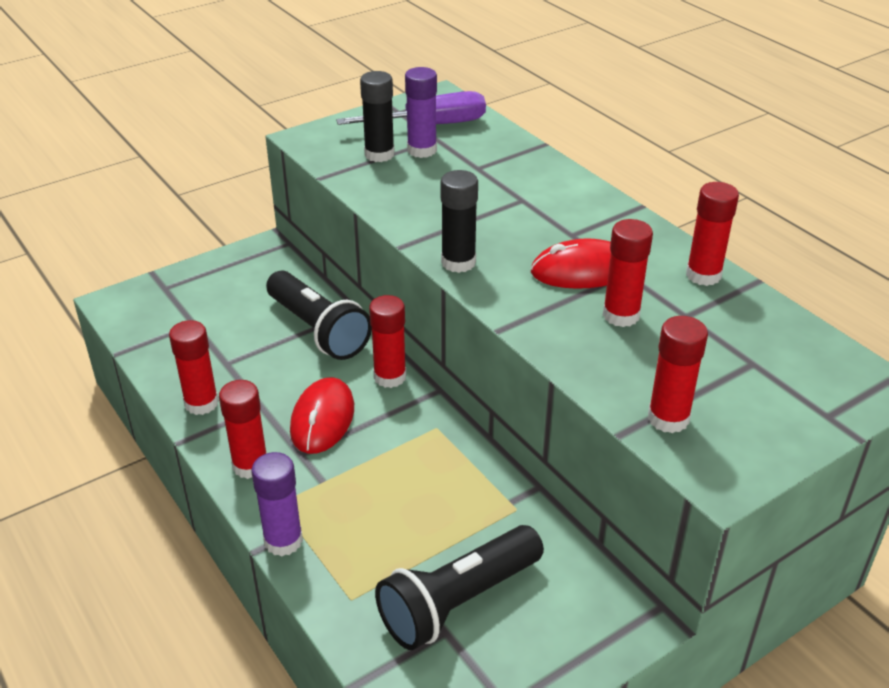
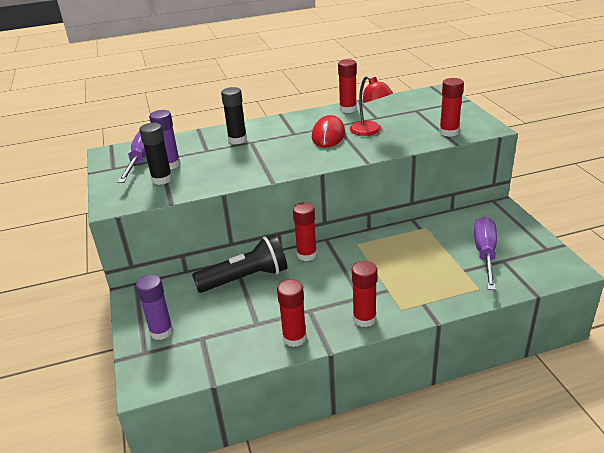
camera: 70 degrees left, 5 degrees down
(283, 541) = (432, 310): purple glue stick -> purple glue stick (161, 331)
(322, 419) = (333, 285): red mouse -> none
(458, 262) = (301, 166): black glue stick -> black glue stick (237, 140)
(458, 602) = (485, 253): black flashlight -> purple screwdriver
(621, 315) = (370, 131): red glue stick -> red lamp

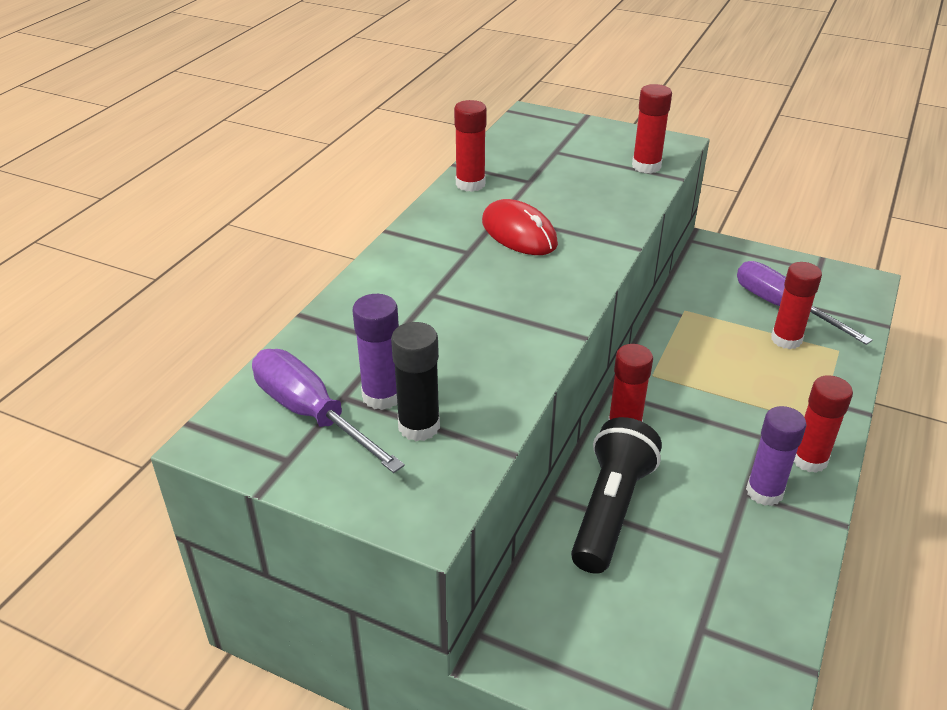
camera: 50 degrees left, 5 degrees up
(161, 331) = (641, 666): purple glue stick -> purple glue stick (764, 492)
(237, 140) = (406, 301): black glue stick -> none
(294, 338) = (790, 538): red glue stick -> red glue stick (786, 339)
(370, 131) = (559, 204): red lamp -> none

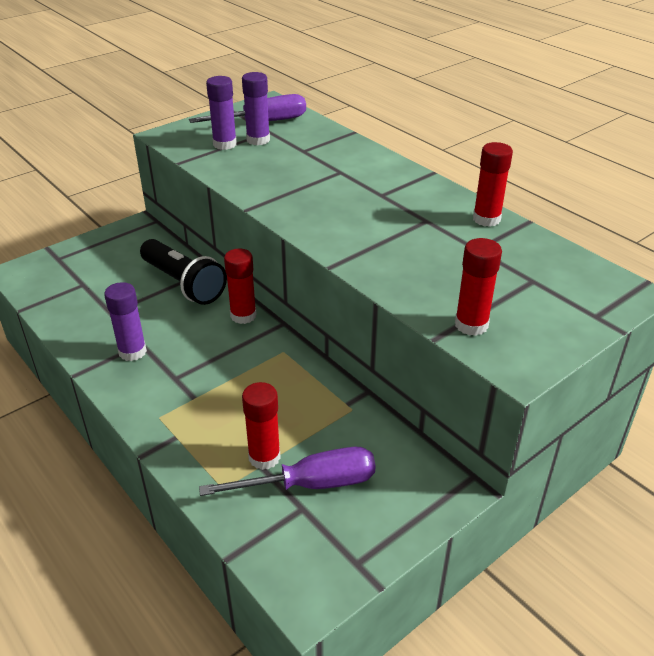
camera: 115 degrees right, 0 degrees up
(419, 426) = (225, 144): black glue stick -> purple glue stick
(519, 233) = (392, 220): red mouse -> none
(809, 460) = (134, 389): red glue stick -> none

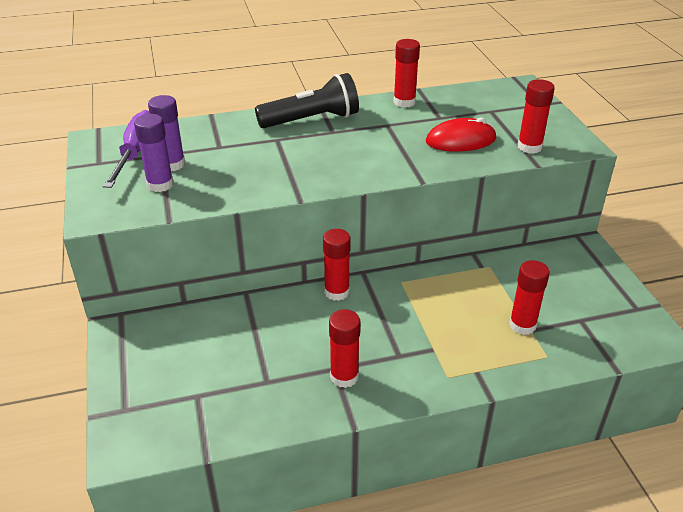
camera: 65 degrees left, 0 degrees up
(132, 352) = (344, 376): purple glue stick -> red glue stick
(184, 284) = (258, 318): black flashlight -> black flashlight (311, 120)
(311, 484) = (559, 309): purple screwdriver -> none
(438, 272) = (461, 140): none -> red mouse

